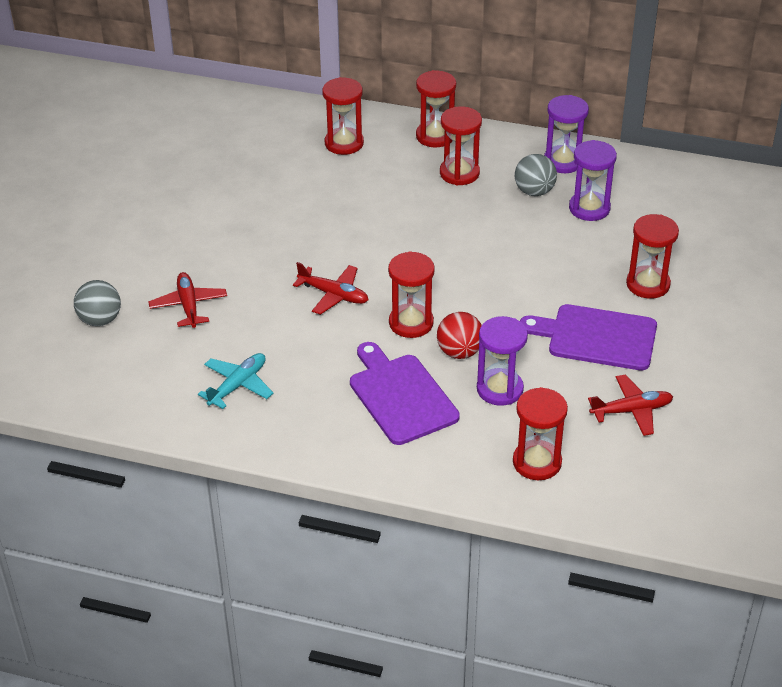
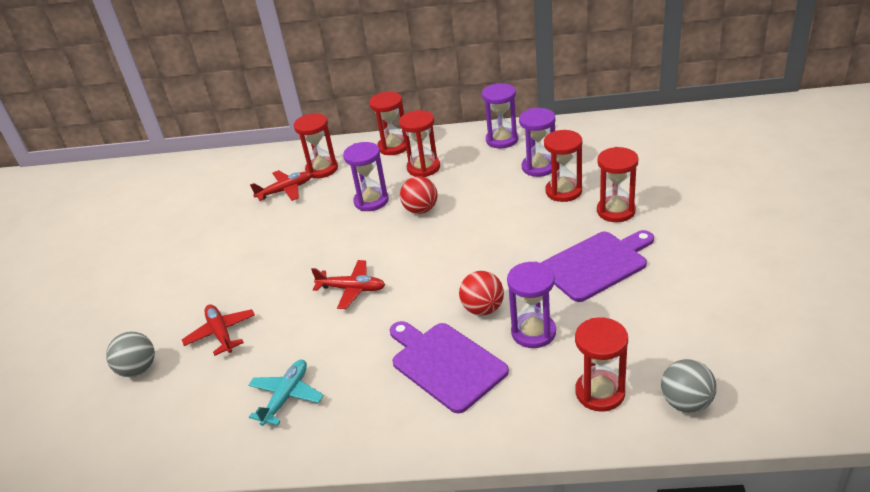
camera: 10 degrees left, 5 degrees down
(386, 199) = (371, 201): none -> purple hourglass
(411, 323) = (429, 295): red hourglass -> red hourglass (563, 191)
(437, 225) = (421, 210): none -> red ball
(534, 191) = (489, 166): grey ball -> grey ball (686, 402)
(597, 337) = (596, 264): purple cutting board -> purple cutting board turned 150 degrees clockwise
(631, 411) = (660, 319): red plane -> red plane (285, 190)

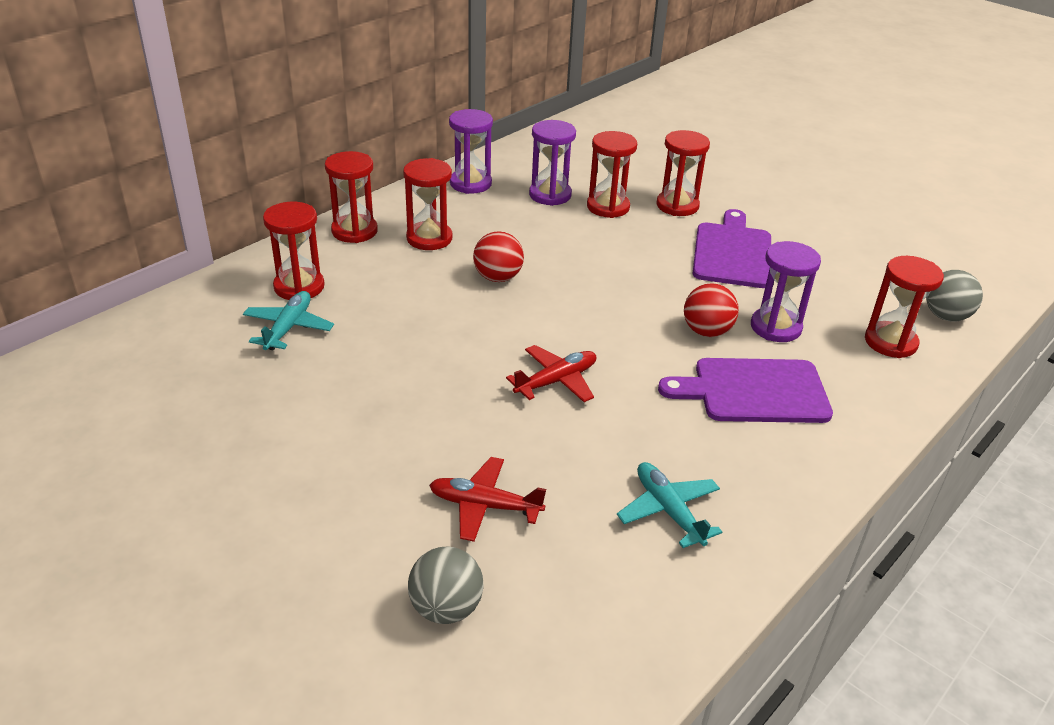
camera: 55 degrees left, 0 degrees up
(285, 190) = (288, 328): red plane -> turquoise plane
(371, 201) = (425, 293): purple hourglass -> none

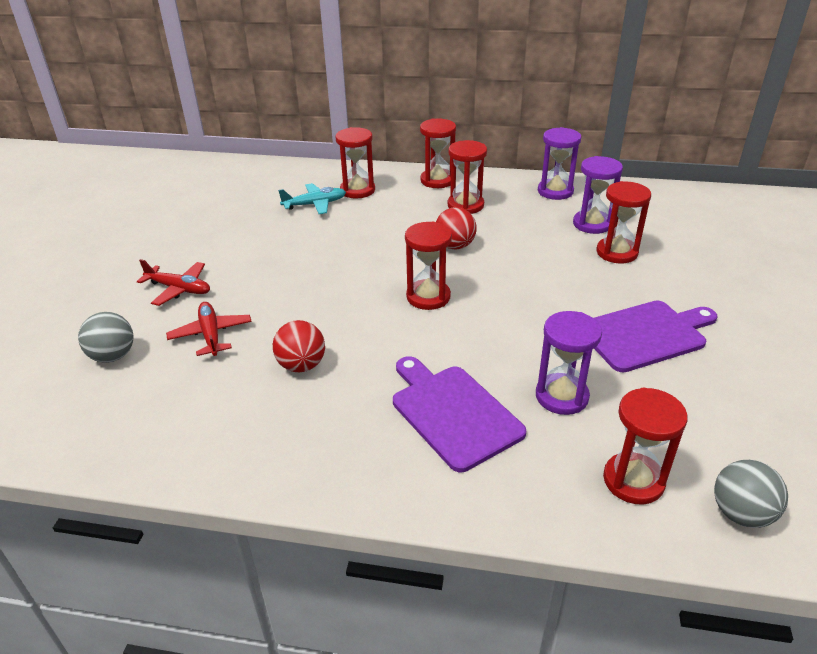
camera: 60 degrees right, 0 degrees up
(556, 381) = (363, 313): red plane -> red plane (179, 289)
(668, 510) = (265, 415): turquoise plane -> none
(677, 205) = (674, 282): red hourglass -> red hourglass (428, 297)
(706, 331) = (506, 360): red ball -> red ball (302, 365)

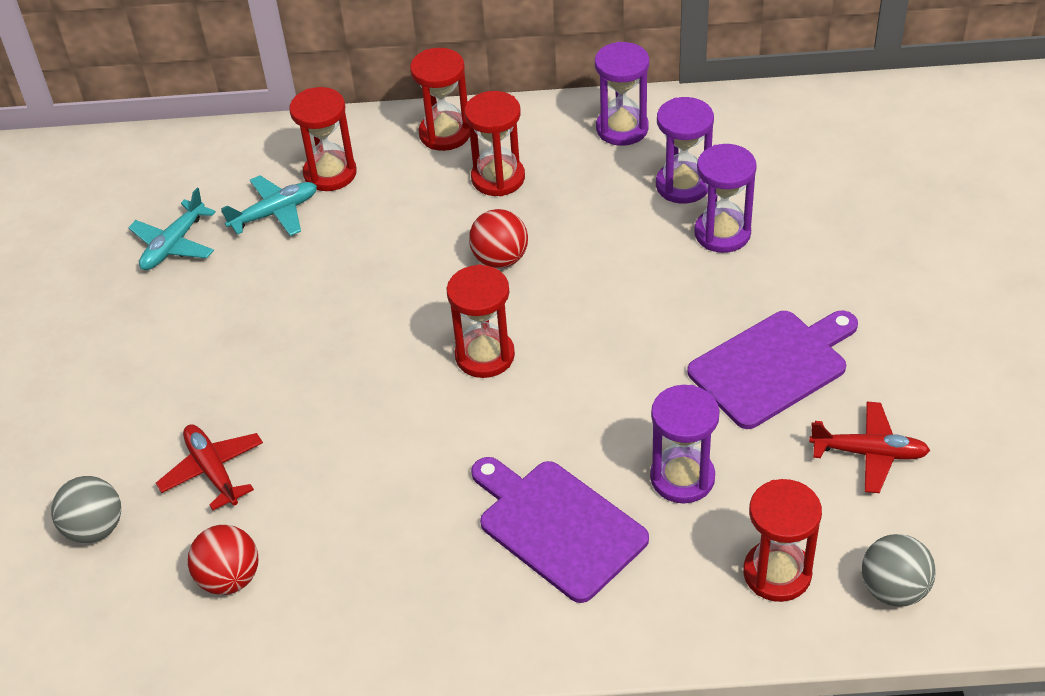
camera: 10 degrees left, 10 degrees up
(179, 289) = (136, 404): red plane -> red plane (869, 453)
(245, 211) = (174, 245): none -> turquoise plane
(302, 365) = (350, 495): red ball -> red ball (229, 578)
(617, 252) = (722, 233): red hourglass -> purple hourglass

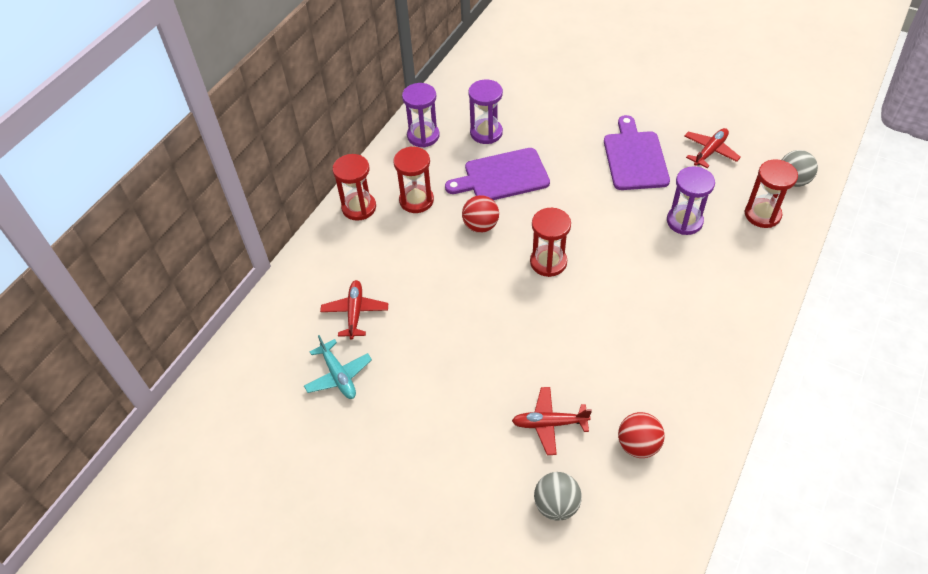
camera: 60 degrees left, 5 degrees up
(275, 213) = (355, 312): turquoise plane -> red plane
(330, 173) = (344, 272): red hourglass -> none
(557, 526) = (687, 282): purple cutting board -> purple cutting board (502, 176)
(722, 233) = (532, 134): purple hourglass -> none

